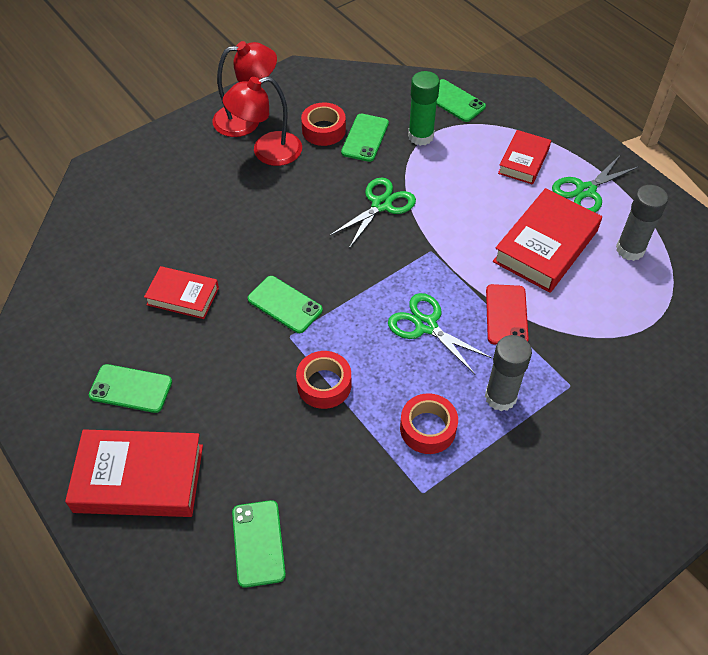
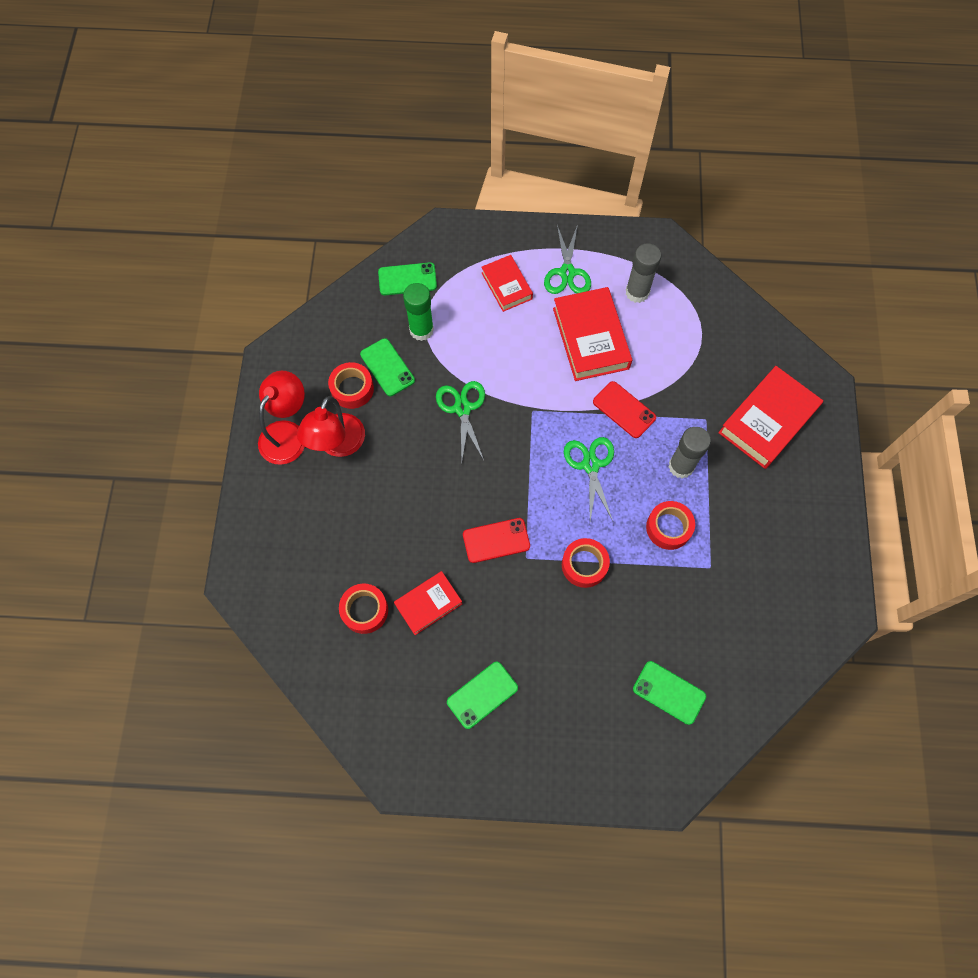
camera: 50 degrees left, 15 degrees up
(139, 478) = (562, 737): red book -> red book (767, 421)
(140, 258) = (365, 610): none -> red tape
(285, 304) = (496, 540): green phone -> red phone
(426, 325) = (591, 465): green scissors -> green scissors turned 90 degrees clockwise

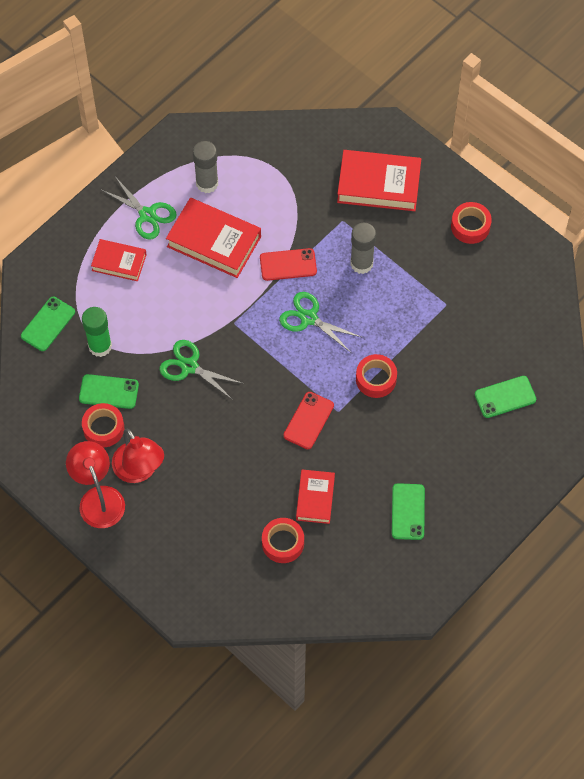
camera: 50 degrees left, 5 degrees down
(668, 528) = (397, 307): red tape -> red tape (470, 226)
(767, 421) = (378, 184): red book -> red book turned 75 degrees counterclockwise

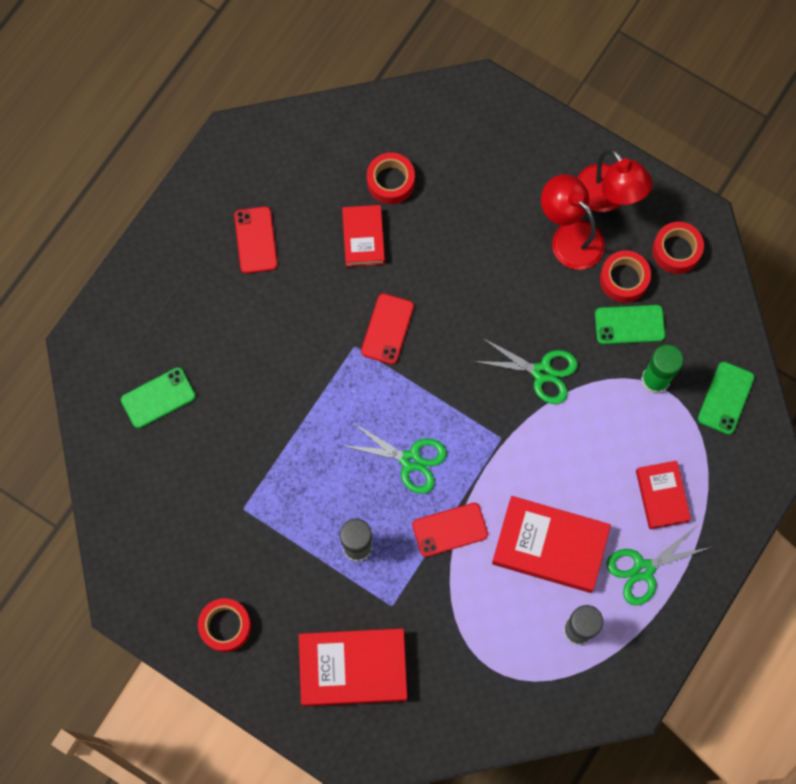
camera: 170 degrees right, 10 degrees up
(119, 262) = (661, 496): red book -> red book turned 75 degrees clockwise
(147, 215) = (643, 569): green scissors -> green scissors turned 60 degrees counterclockwise
(376, 379) = (316, 394): red tape -> red tape (676, 250)
(408, 511) = (255, 240): green phone -> red phone

